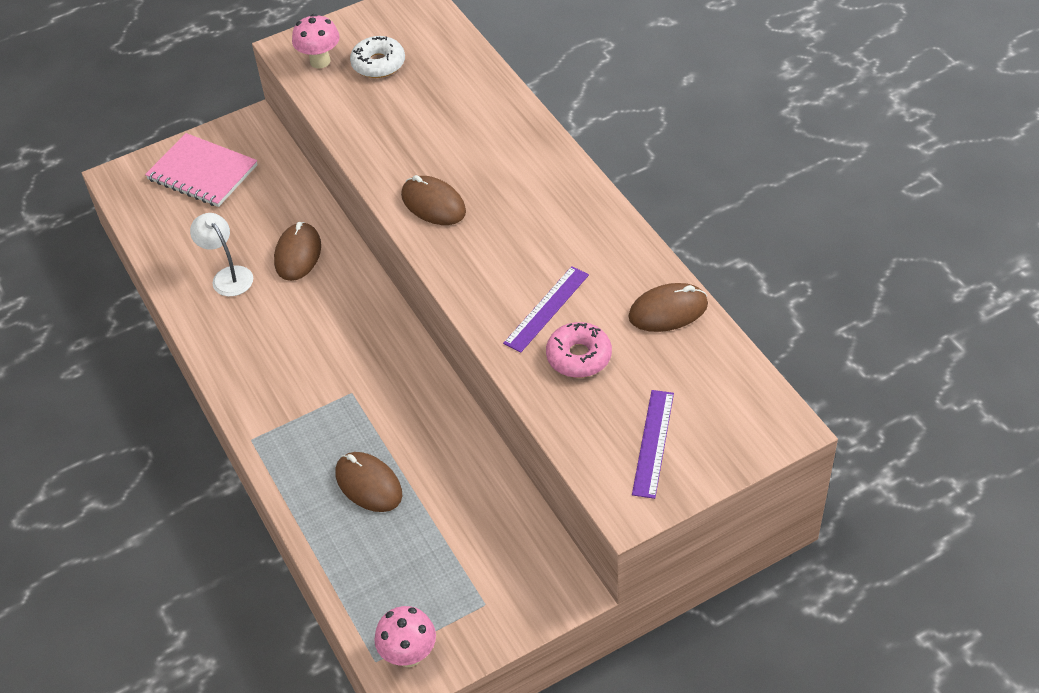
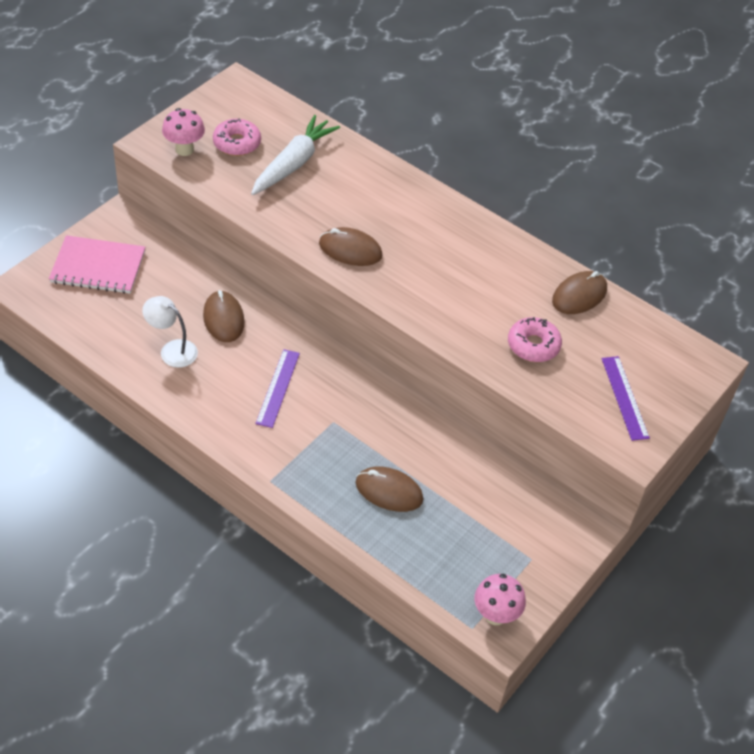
camera: 30 degrees left, 0 degrees up
(378, 64) = (237, 143): white donut -> pink donut
(426, 97) = (293, 164): none -> white carrot
(546, 309) = (488, 314): purple ruler -> purple ruler (278, 388)

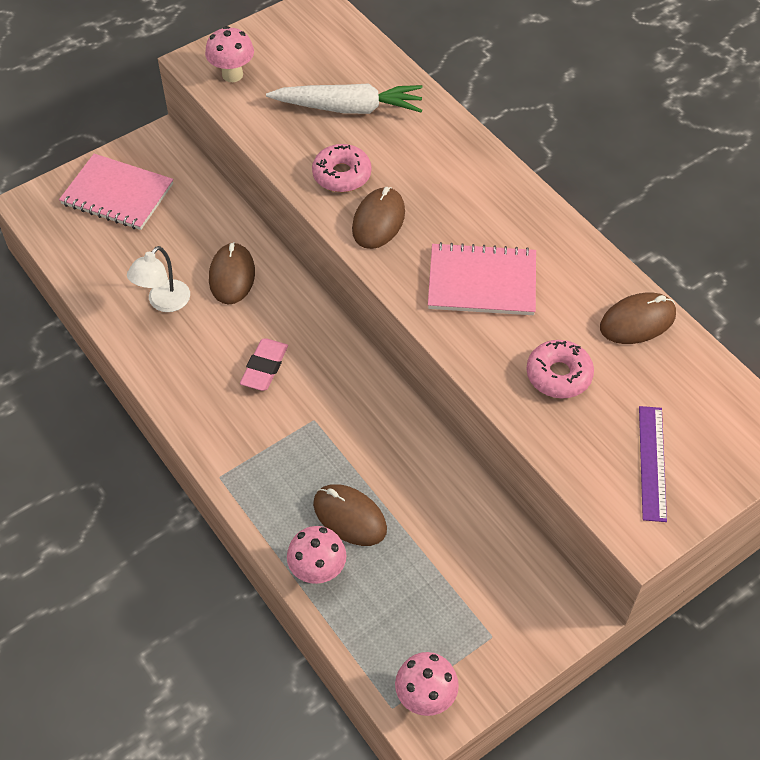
camera: 20 degrees right, 5 degrees up
(172, 350) = (164, 302): white lamp -> white lamp turned 105 degrees counterclockwise
(237, 143) = (293, 75): pink donut -> pink donut (342, 175)
(278, 388) = (264, 367): purple ruler -> pink eraser
(293, 164) = (348, 108): white carrot -> white carrot turned 45 degrees clockwise
(350, 250) = (378, 221): brown mouse -> brown mouse turned 75 degrees clockwise
(378, 538) = (318, 571): none -> pink mushroom
(450, 285) = (482, 282): none -> pink notebook

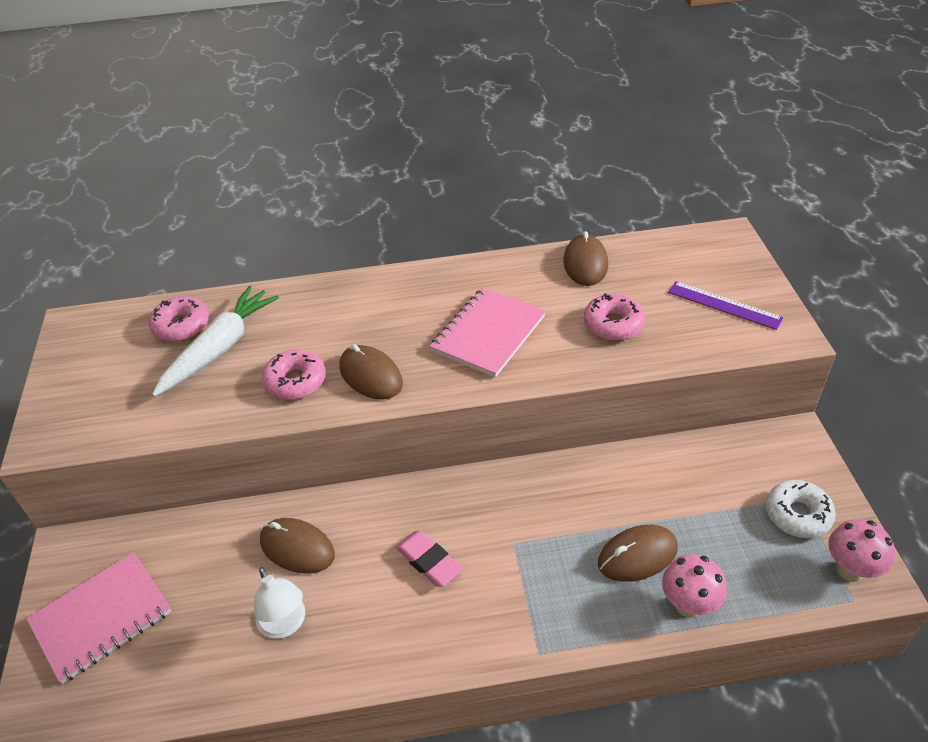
camera: 60 degrees left, 10 degrees down
(232, 75) = (90, 419): pink mushroom -> none
(358, 70) = (181, 326): none -> pink donut
(469, 638) = (797, 515): none -> white donut

